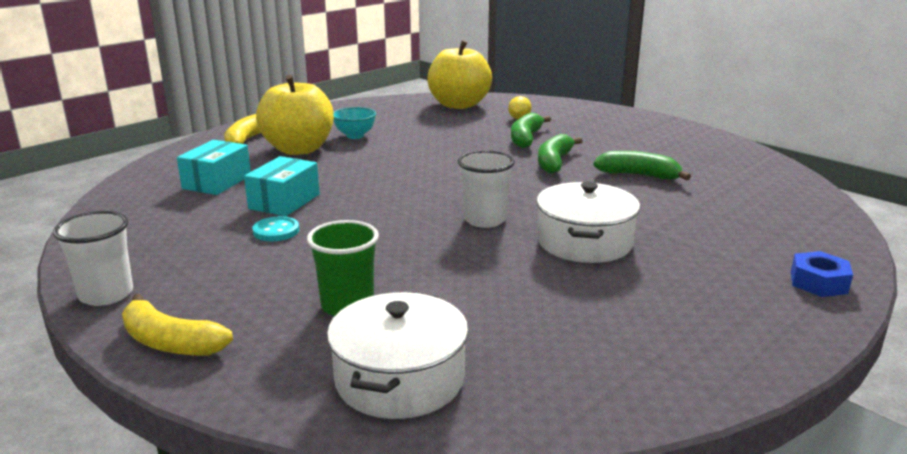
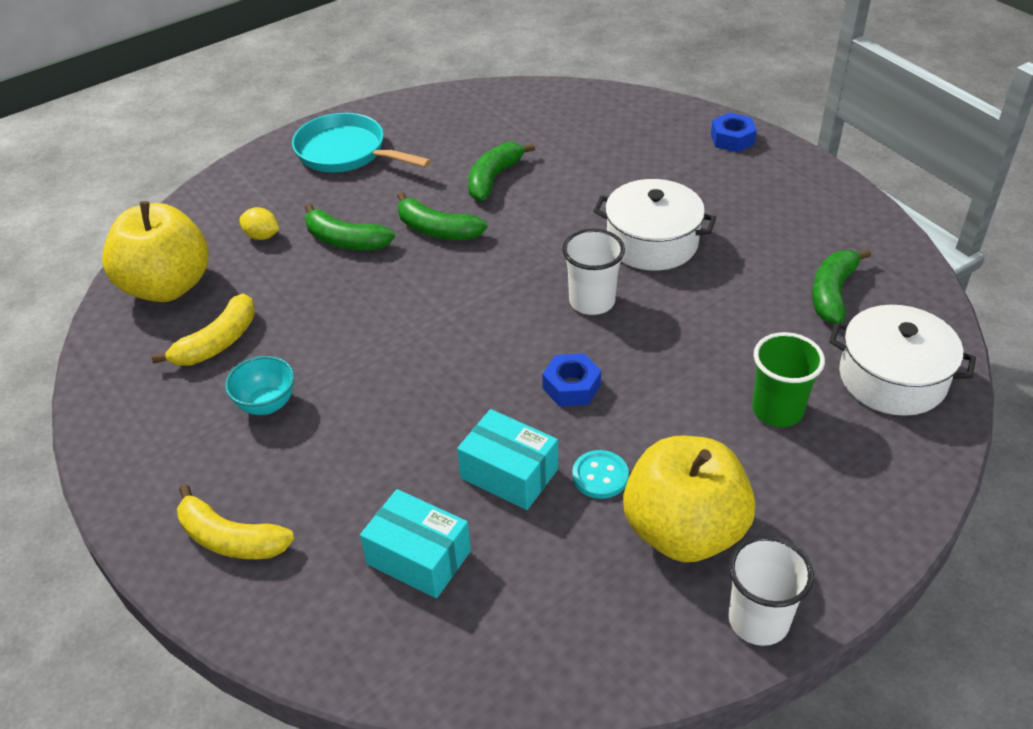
camera: 80 degrees left, 20 degrees up
(171, 342) = (853, 540): yellow banana -> yellow banana (218, 342)
(298, 149) = (305, 469): yellow apple -> yellow apple (684, 531)
(376, 217) = (571, 387): none -> blue nut
(543, 344) = (832, 293): none -> green banana
(634, 129) = (346, 153): none -> turquoise pan

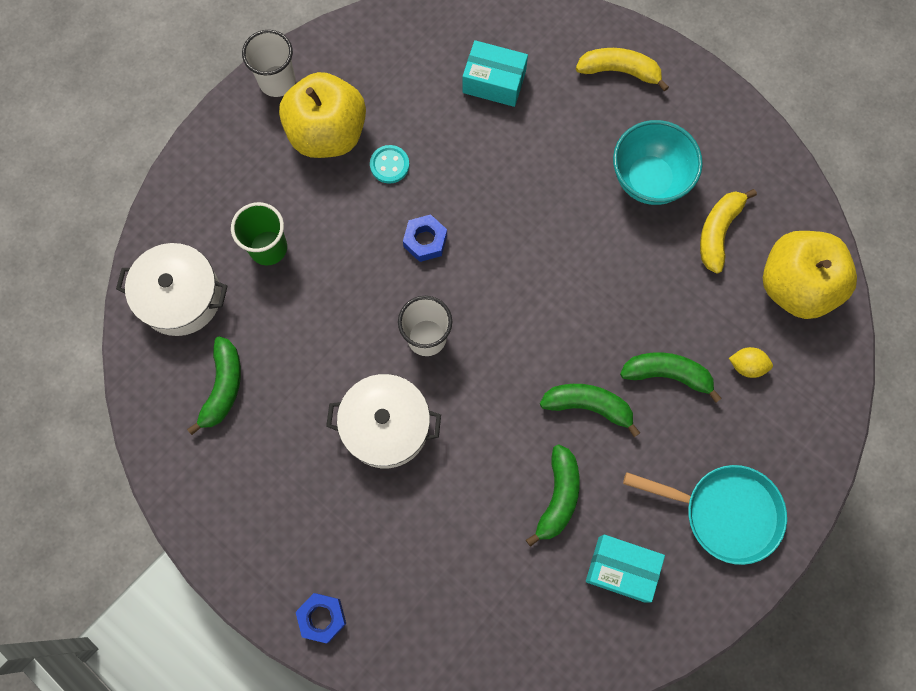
camera: 165 degrees right, 30 degrees up
(266, 404) = (649, 180): turquoise bowl -> turquoise bowl, size x1.67
(509, 474) = (453, 155): turquoise box -> turquoise box (621, 569)

